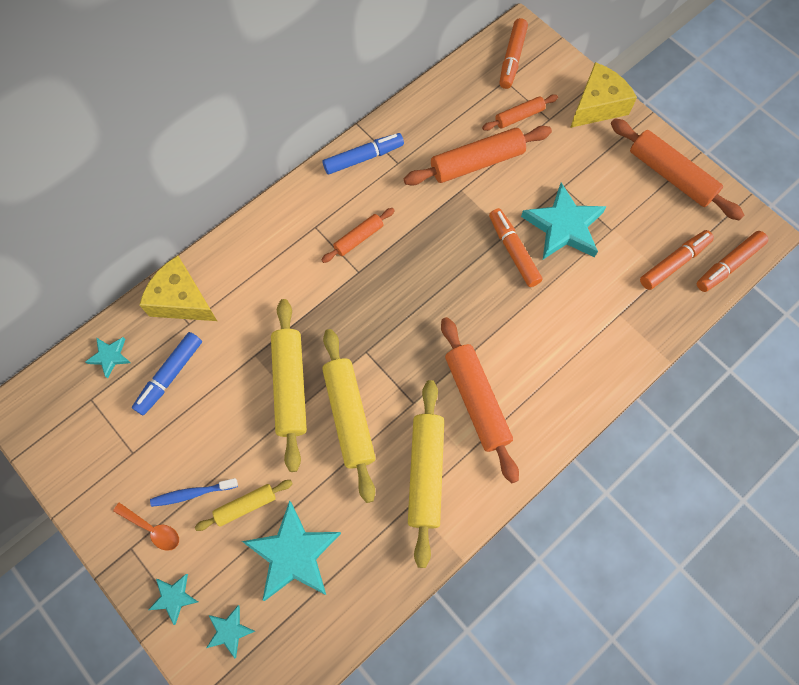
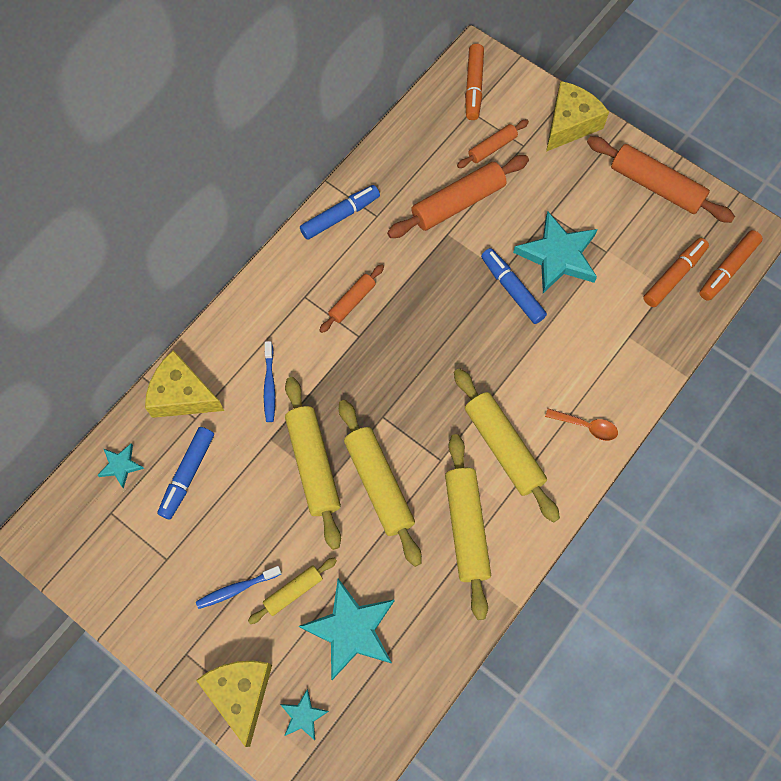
camera: 10 degrees left, 0 degrees up
(152, 529) = (204, 631): orange spoon -> orange spoon (586, 426)
(174, 597) = (240, 694): turquoise star -> yellow cheese
(264, 304) = (269, 385): none -> blue toothbrush
(477, 401) = (503, 447): orange rolling pin -> yellow rolling pin
(513, 251) = (512, 289): orange marker -> blue marker

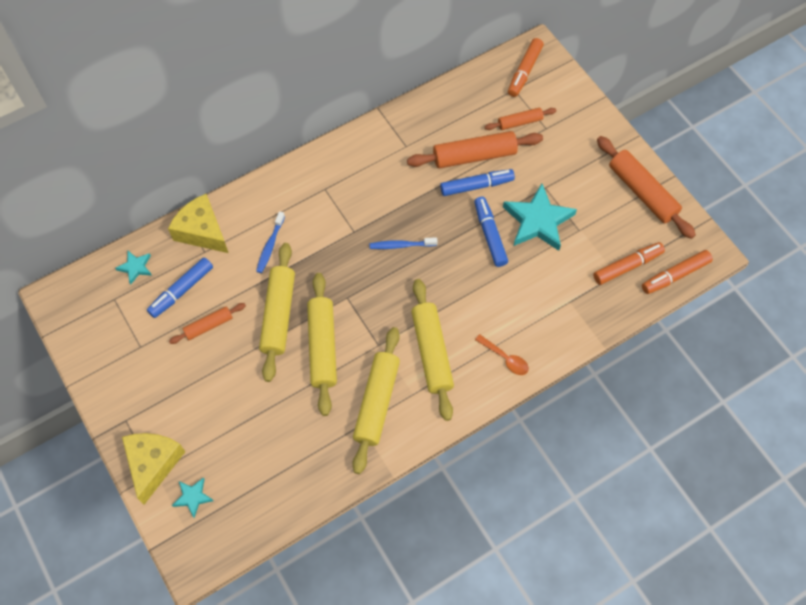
camera: 20 degrees right, 5 degrees down
(236, 589) = (182, 386): blue toothbrush -> blue toothbrush (401, 245)
(293, 591) = (224, 403): yellow rolling pin -> none
(340, 216) = (377, 137): blue marker -> blue marker (476, 186)
(351, 630) = (255, 447): turquoise star -> none
(352, 301) = (359, 204): orange rolling pin -> orange rolling pin (208, 326)
(570, 124) = (591, 123): yellow cheese -> none

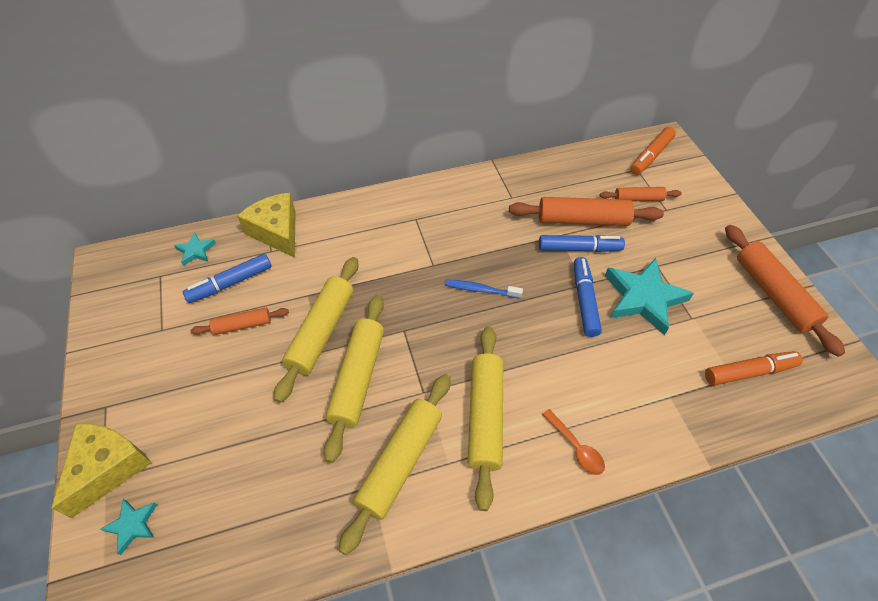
camera: 15 degrees right, 10 degrees down
(270, 246) = (340, 260): blue toothbrush -> none
(675, 275) = (811, 397): orange marker -> none

